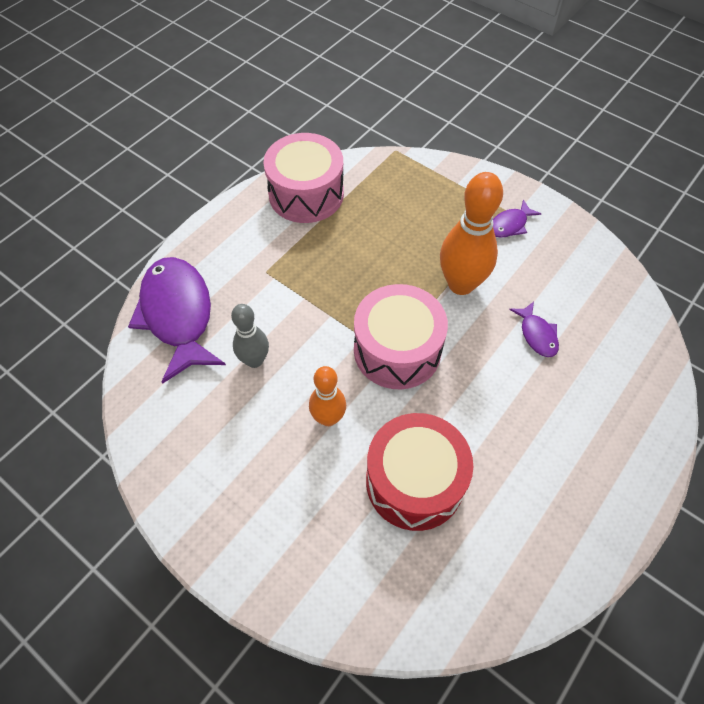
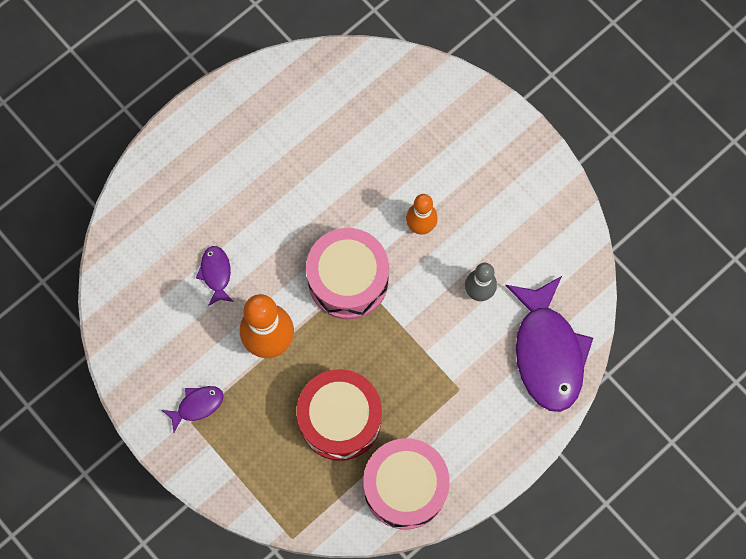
camera: 170 degrees left, 15 degrees up
(414, 481) = (360, 162): red drum -> red drum (340, 419)

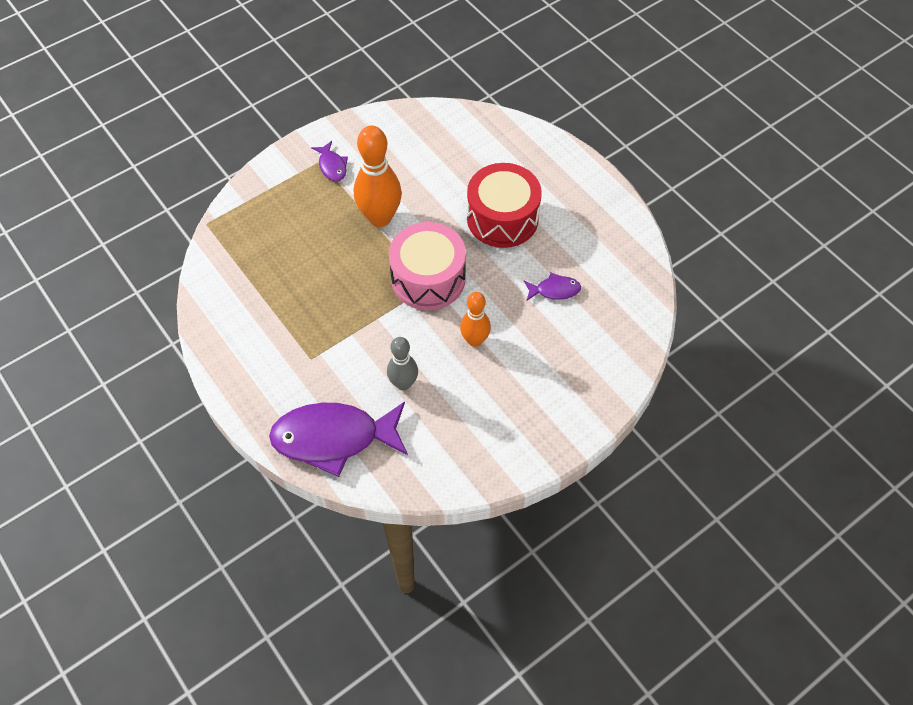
camera: 95 degrees right, 15 degrees down
(216, 273) = (445, 184): purple fish -> purple fish (554, 290)
(340, 419) = (301, 264): red drum -> red drum (502, 218)
(405, 487) = (230, 308): pink drum -> none

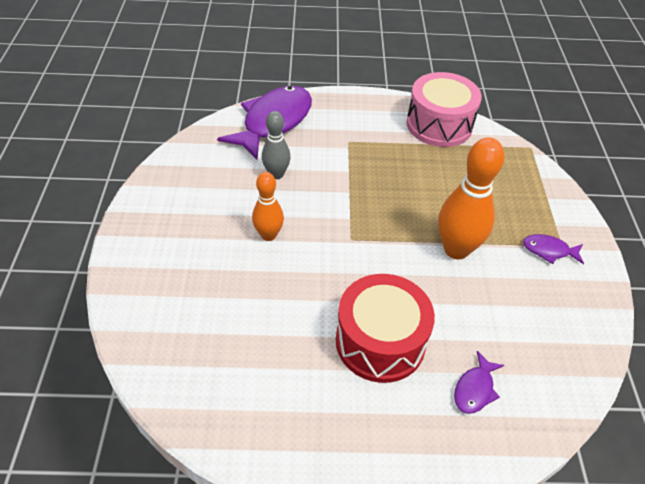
camera: 125 degrees right, 10 degrees down
(428, 278) = (359, 243): pink drum -> pink drum (439, 125)
(554, 290) = (259, 324): purple fish -> purple fish (475, 389)

